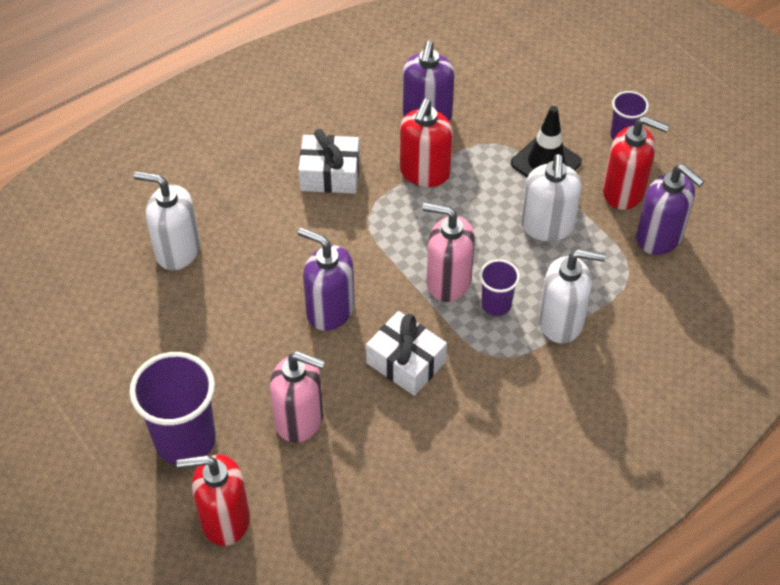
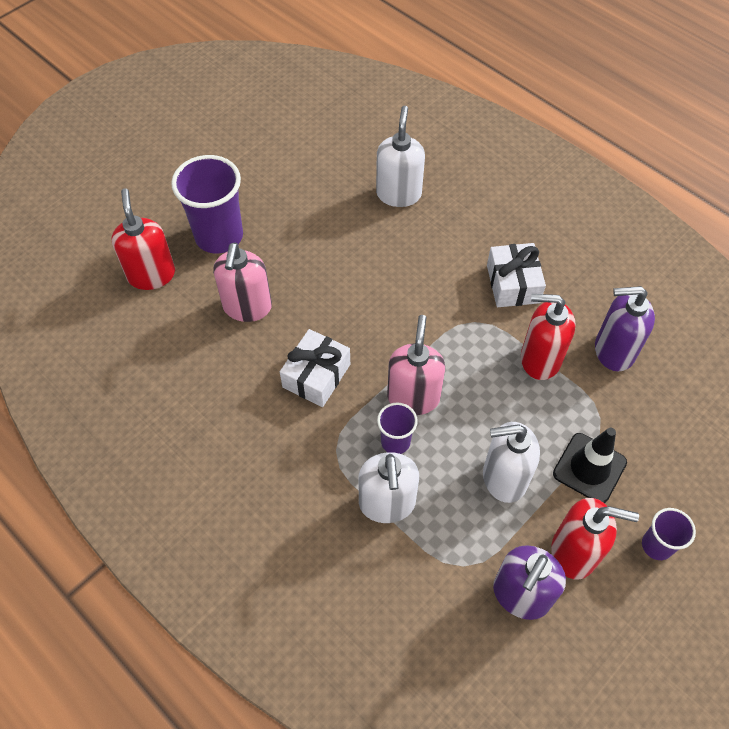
camera: 80 degrees right, 5 degrees up
(330, 310) = (361, 309): purple soap dispenser -> none
(624, 192) = (574, 552): red soap dispenser -> red soap dispenser turned 90 degrees counterclockwise

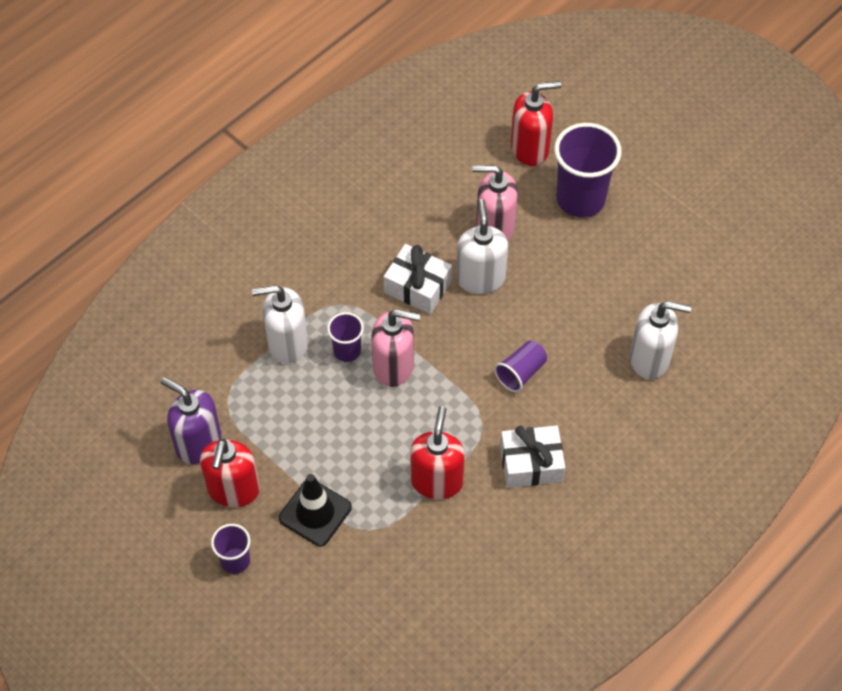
camera: 90 degrees right, 0 degrees up
(416, 289) = (521, 372): none -> purple cup
(504, 478) = (307, 438): white soap dispenser -> white soap dispenser (480, 278)
(613, 351) = (447, 553): purple soap dispenser -> none

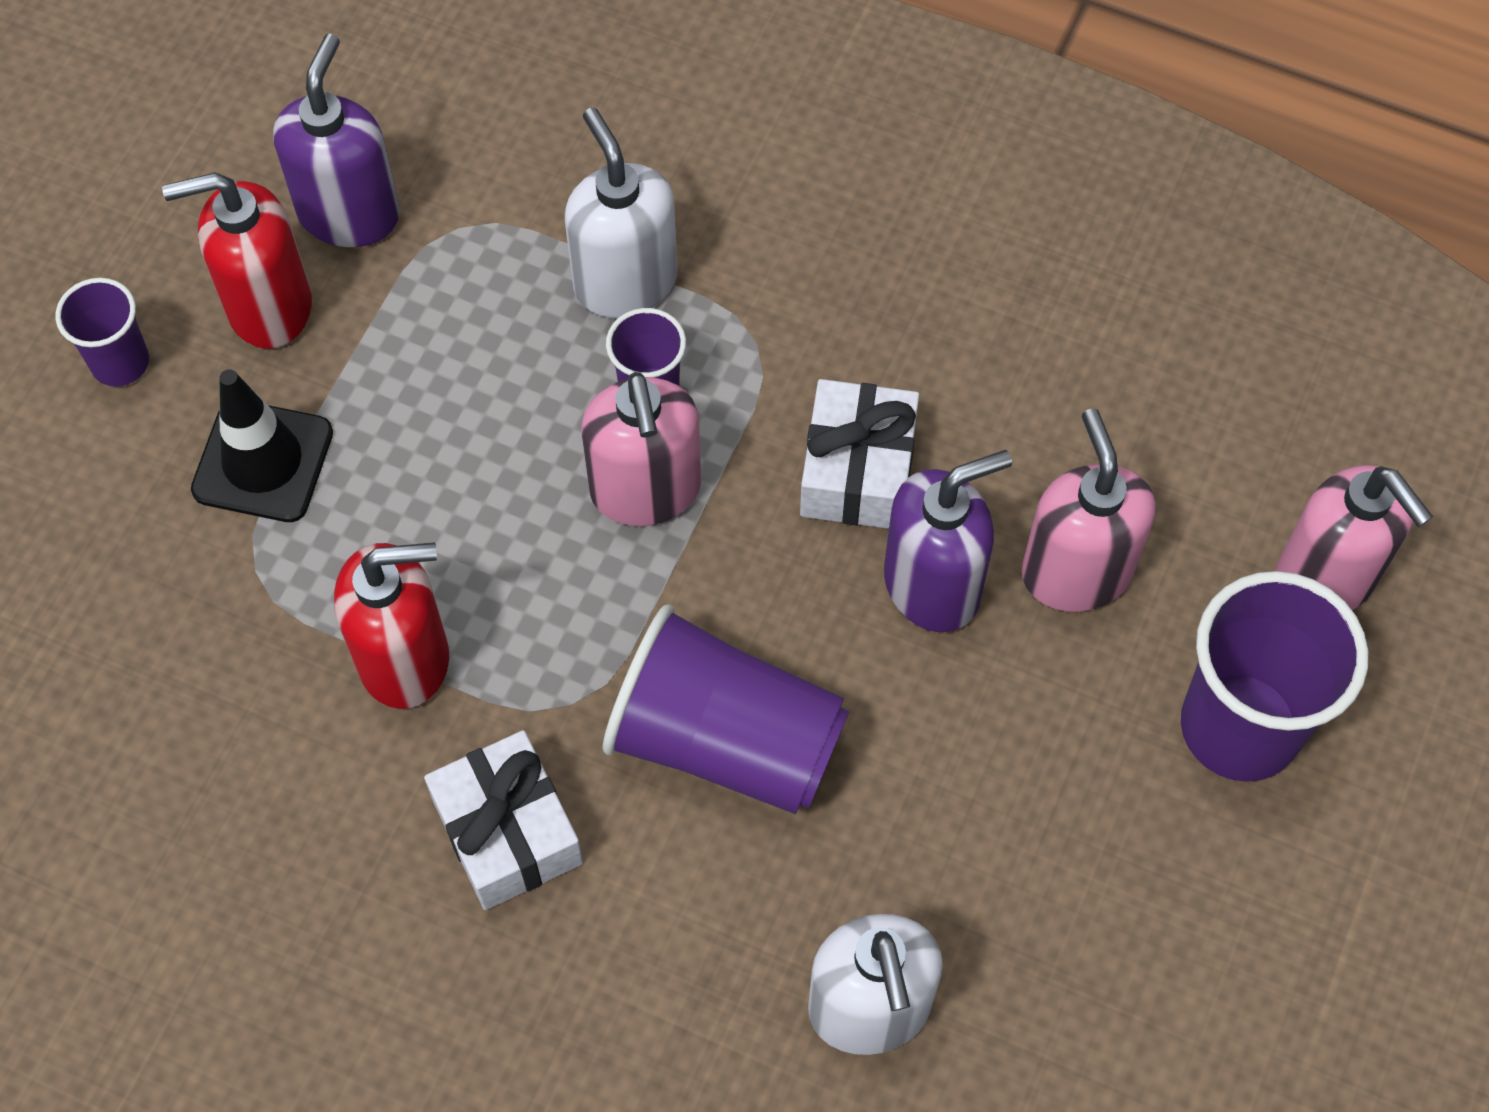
camera: 70 degrees right, 5 degrees up
(480, 278) = (933, 585): white soap dispenser -> purple soap dispenser
(521, 372) = (726, 741): purple cup -> purple cup, size x1.91
(530, 149) = (1326, 578): red soap dispenser -> pink soap dispenser

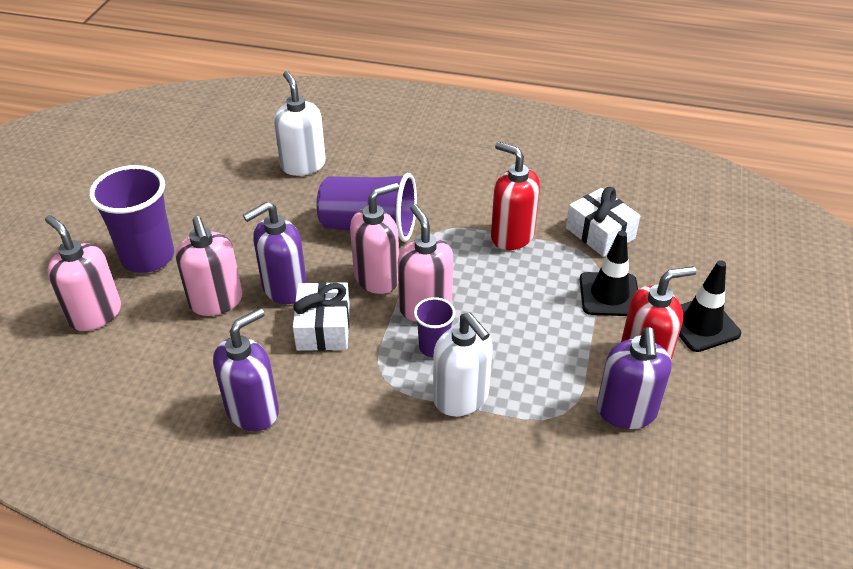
camera: 170 degrees right, 20 degrees down
(120, 363) = (701, 324): purple cup -> black traffic cone
(405, 658) = (512, 236): red soap dispenser -> red soap dispenser turned 60 degrees clockwise
(507, 832) = (450, 192): white gift -> white gift (600, 233)
(731, 582) = (377, 278): none -> pink soap dispenser
(996, 313) = (253, 410): none -> purple soap dispenser

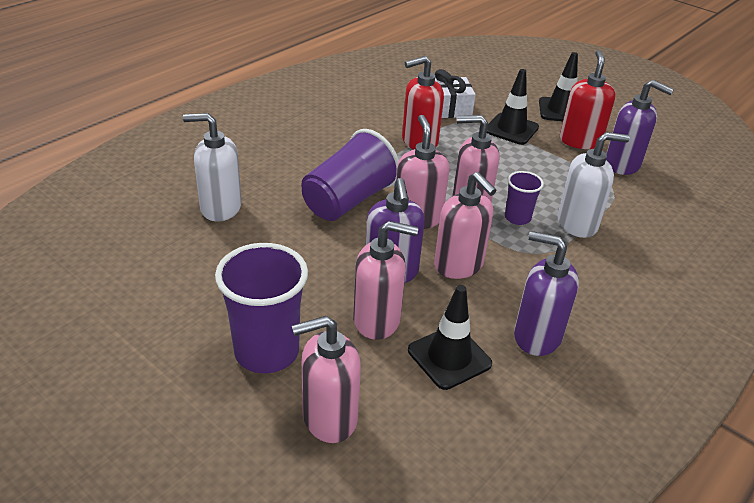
camera: 65 degrees left, 5 degrees down
(194, 359) = (449, 357): none -> black traffic cone
(253, 410) = (536, 336): purple soap dispenser -> purple soap dispenser turned 45 degrees counterclockwise
(323, 328) = (459, 265): white gift -> pink soap dispenser

